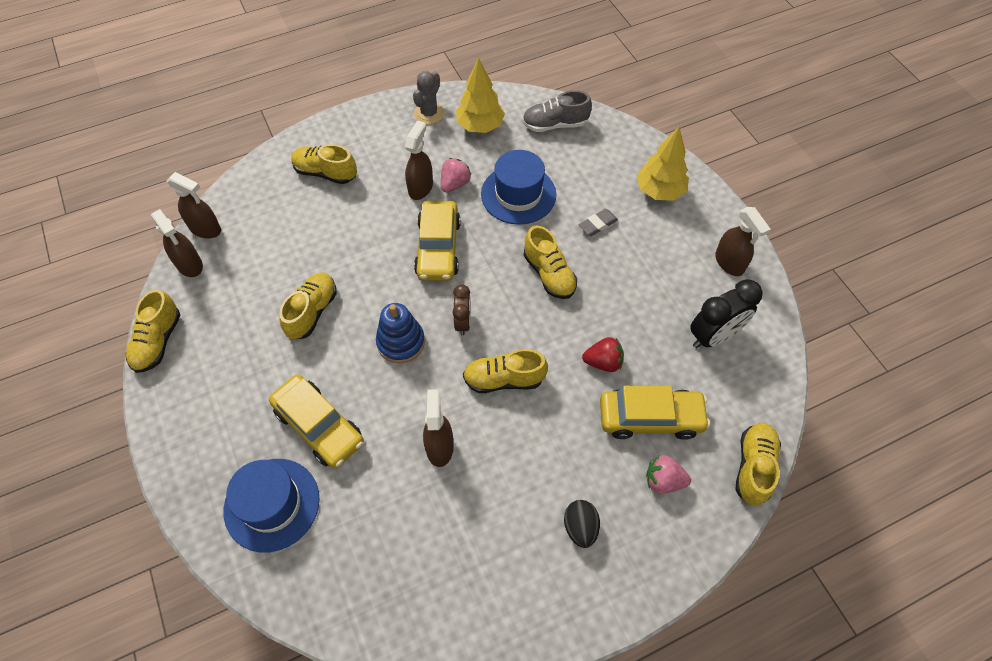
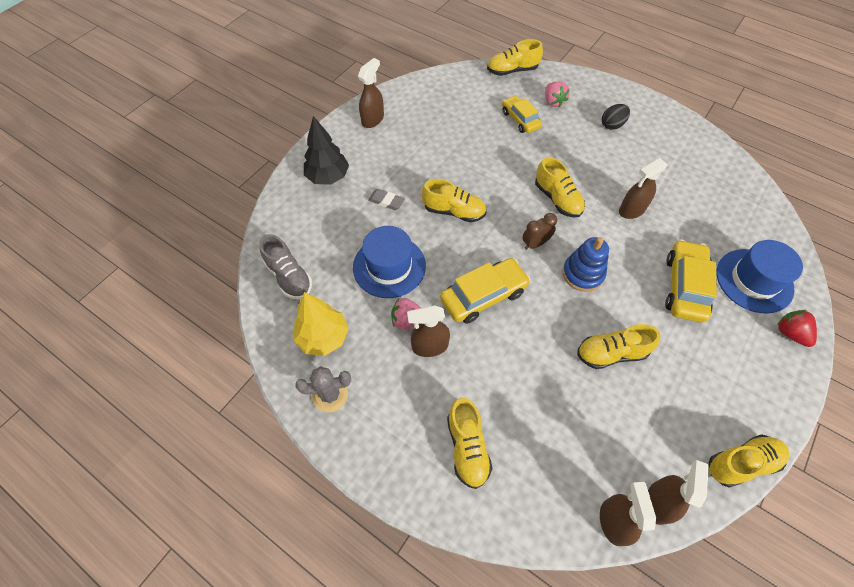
camera: 120 degrees left, 0 degrees up
(549, 274) = (454, 211): yellow shoe -> yellow shoe turned 75 degrees clockwise
(603, 362) = (501, 154): red strawberry -> red strawberry (790, 333)
(650, 418) = (520, 119): yellow car -> yellow car, size x0.66
(659, 191) = (328, 177): yellow tree -> black tree
(713, 336) = (438, 110): black clock -> none

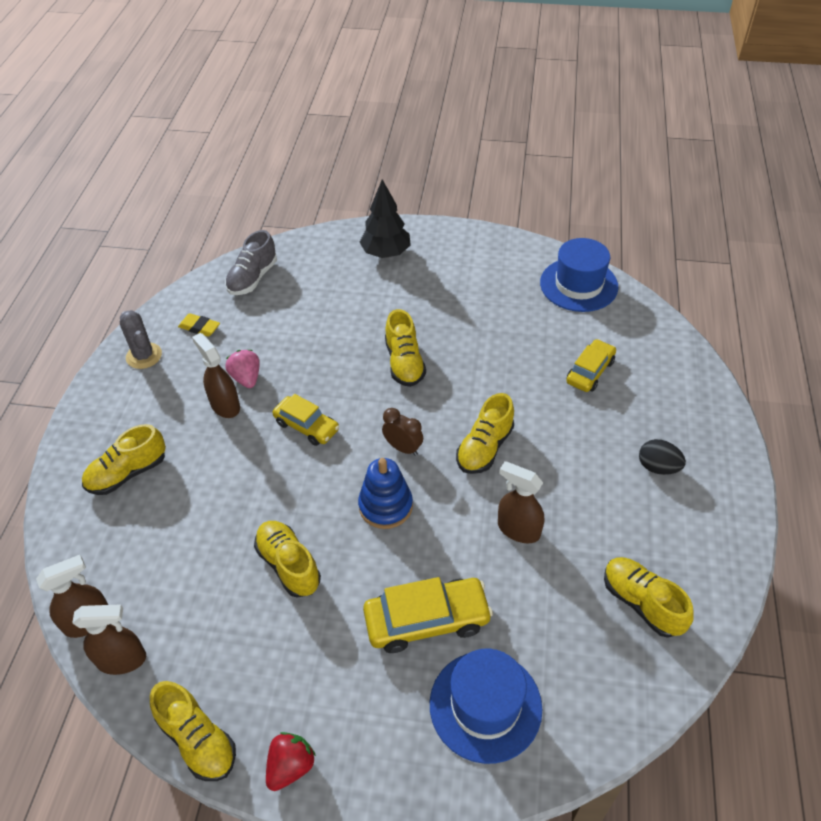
camera: 65 degrees right, 10 degrees down
(323, 337) = (199, 327): yellow tree -> yellow eraser
(373, 119) = (488, 252): brown spray bottle -> none
(386, 201) = (383, 306): grey eraser -> none
(389, 266) = (302, 340): blue hat -> blue hat (578, 285)
(483, 296) = (306, 426): yellow car -> yellow car, size x0.66
(512, 70) = (671, 336): yellow shoe -> yellow shoe (642, 603)
(553, 102) = (649, 393): pink strawberry -> none
(790, 333) = (418, 770): red strawberry -> red strawberry (291, 766)

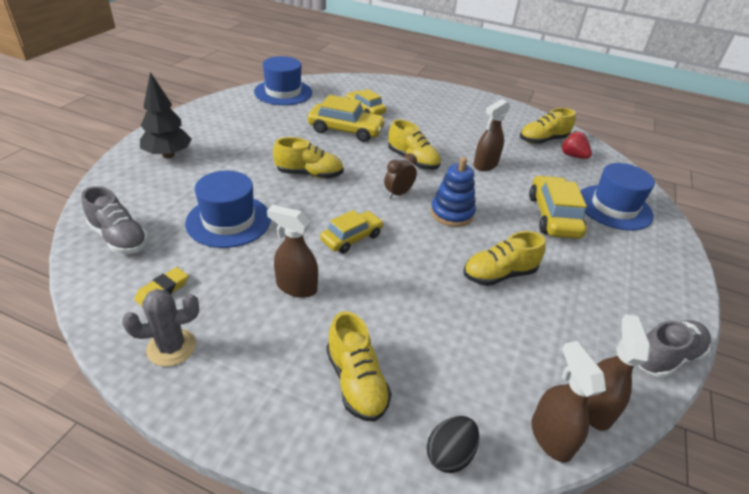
camera: 80 degrees left, 10 degrees down
(198, 740) = (666, 357): yellow shoe -> grey shoe
(225, 405) = (296, 287): brown spray bottle -> brown spray bottle turned 45 degrees clockwise
(246, 378) = (267, 266): pink strawberry -> none
(291, 766) = (675, 303): red strawberry -> red strawberry (573, 156)
(300, 331) = (228, 221): none -> blue hat
(520, 367) = (345, 130): none -> yellow car
(658, 467) = (450, 111): black egg -> black egg (449, 454)

